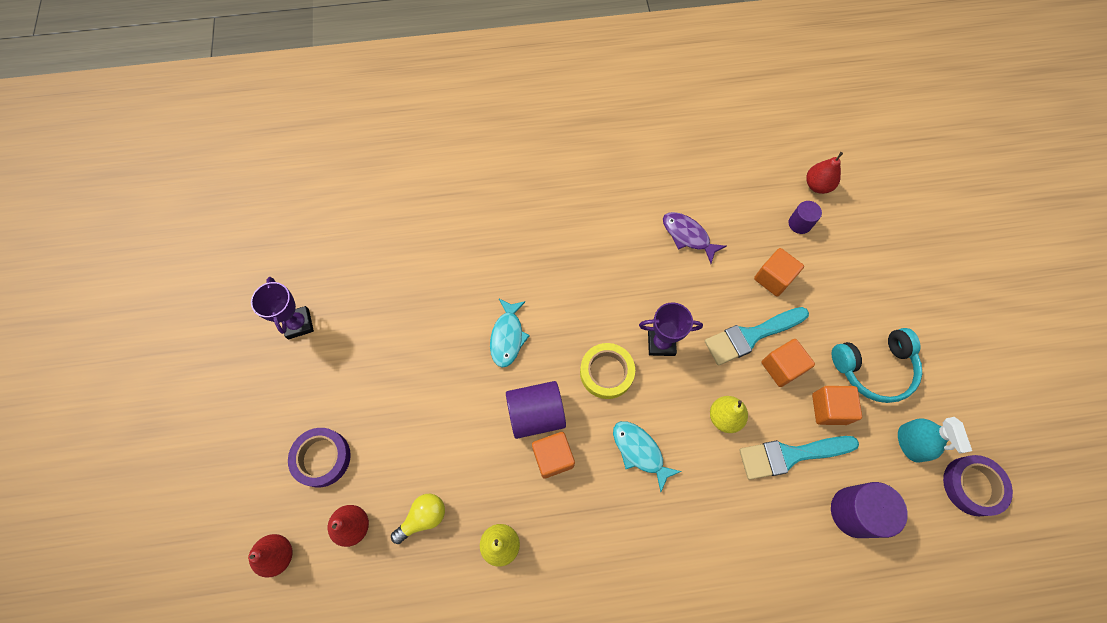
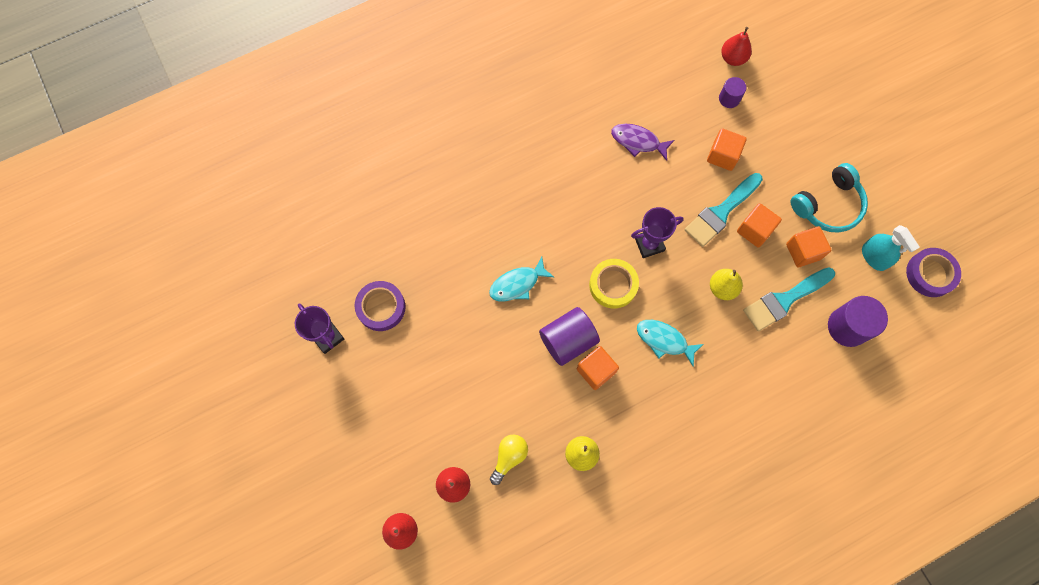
camera: 20 degrees left, 5 degrees up
(322, 458) = (402, 441): purple tape -> purple tape (381, 307)
(507, 337) = (517, 284): turquoise fish -> turquoise fish turned 75 degrees clockwise

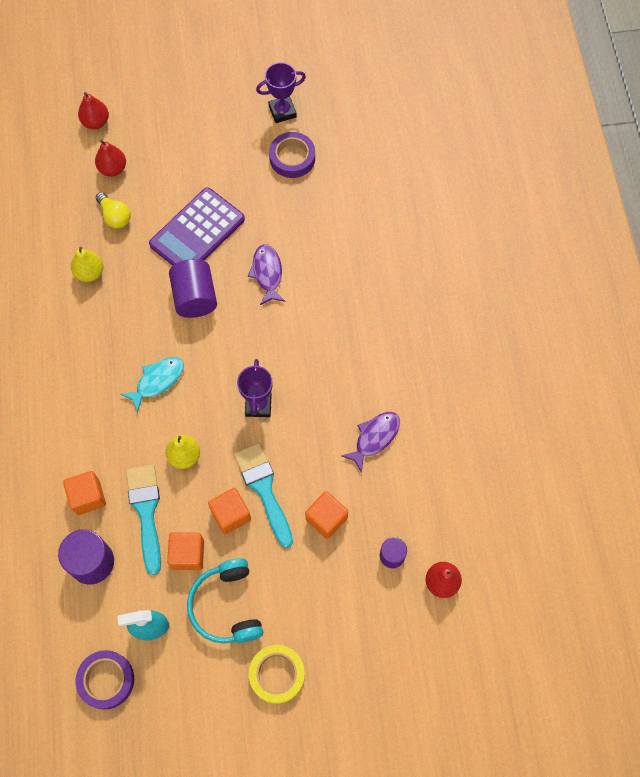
camera: 110 degrees right, 5 degrees down
(497, 367) = (197, 232): none -> purple calculator
(517, 284) = (267, 273): turquoise fish -> purple fish
(596, 370) = (156, 311): orange cube -> orange cube (88, 497)
(613, 285) = (231, 356): yellow tape -> yellow tape (277, 674)

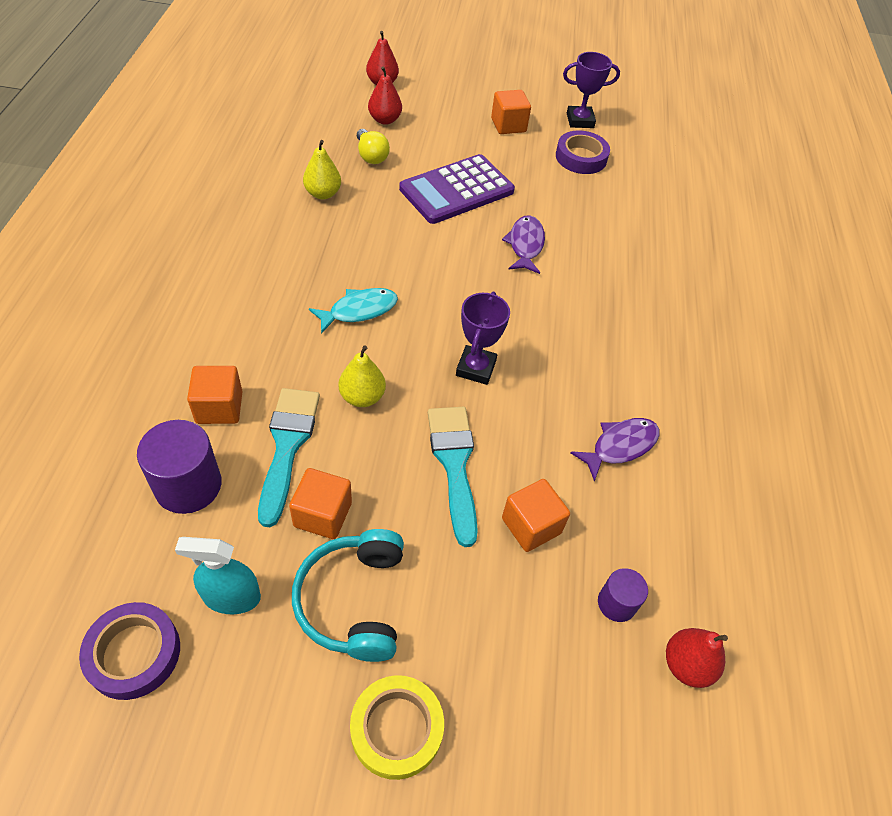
camera: 10 degrees right, 15 degrees down
(195, 297) = (433, 245): purple cylinder -> none
(231, 515) = (399, 482): orange cube -> orange cube (508, 125)

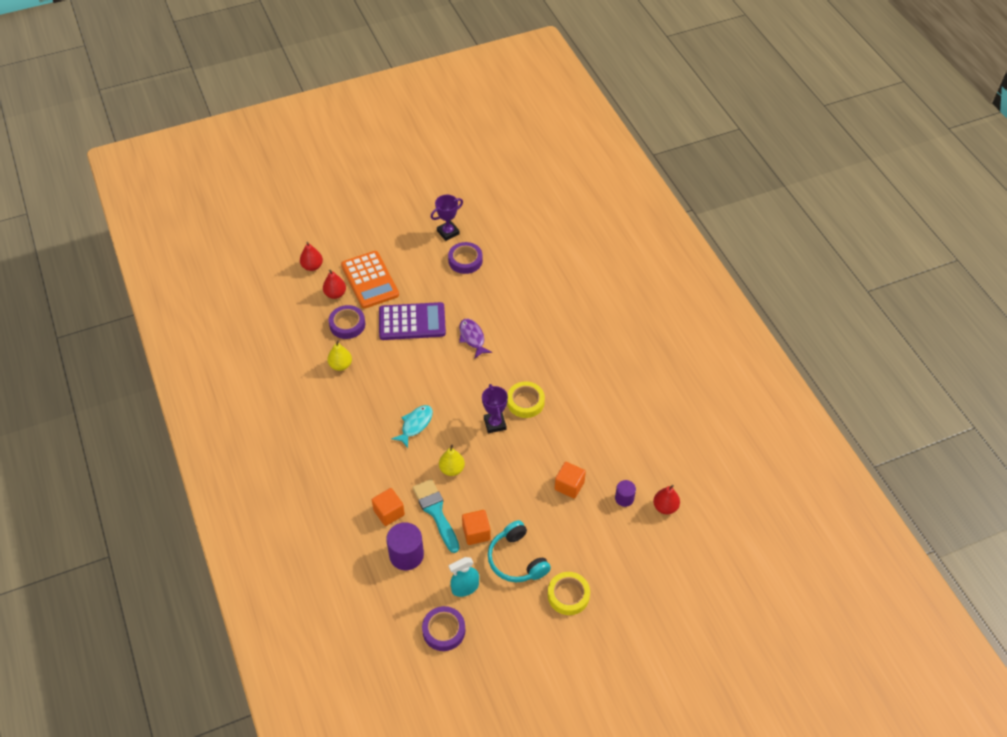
camera: 25 degrees left, 0 degrees up
(371, 156) = (347, 324): yellow light bulb -> purple tape
(440, 125) = (370, 280): none -> orange calculator
(454, 464) = (517, 477): turquoise brush -> none
(456, 190) = (412, 322): purple calculator -> purple calculator turned 120 degrees counterclockwise
(508, 125) = (409, 259): orange cube -> none
(544, 362) = (525, 402): none -> yellow tape
(620, 446) = (586, 426): purple fish -> none

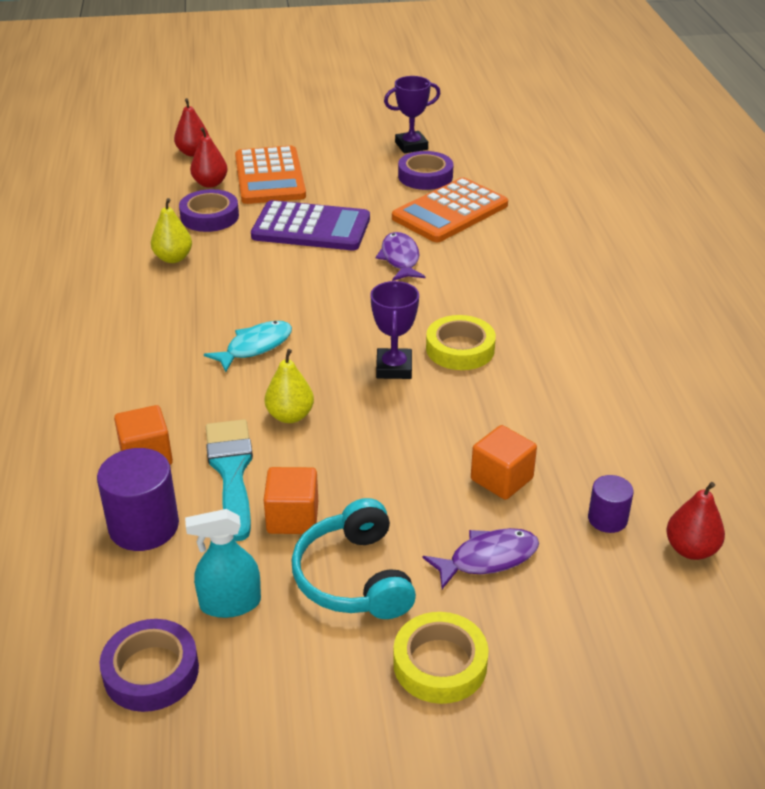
camera: 15 degrees right, 15 degrees down
(489, 291) = (450, 212): none -> orange calculator
(574, 534) = (488, 558): none -> purple fish

